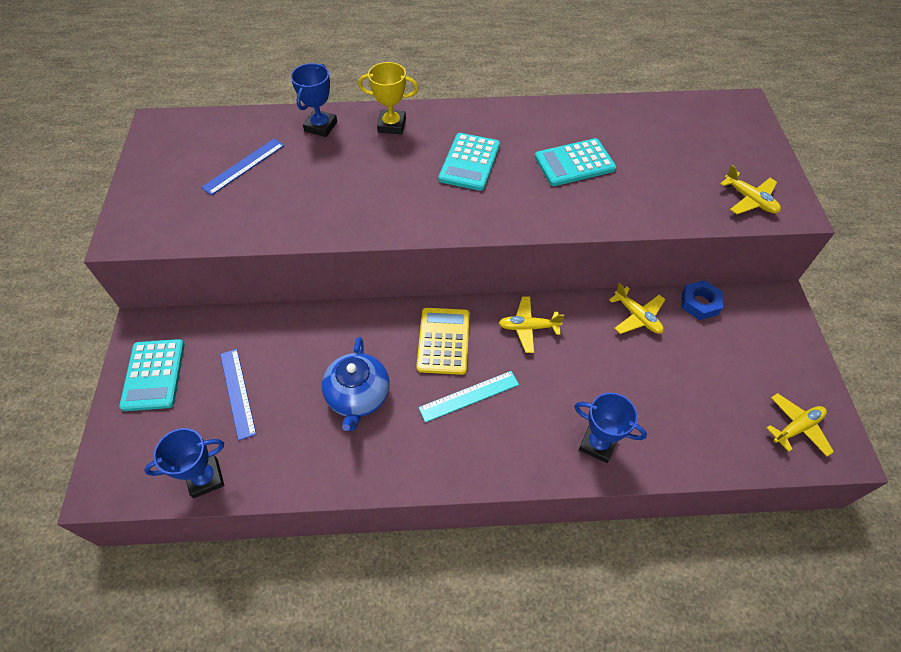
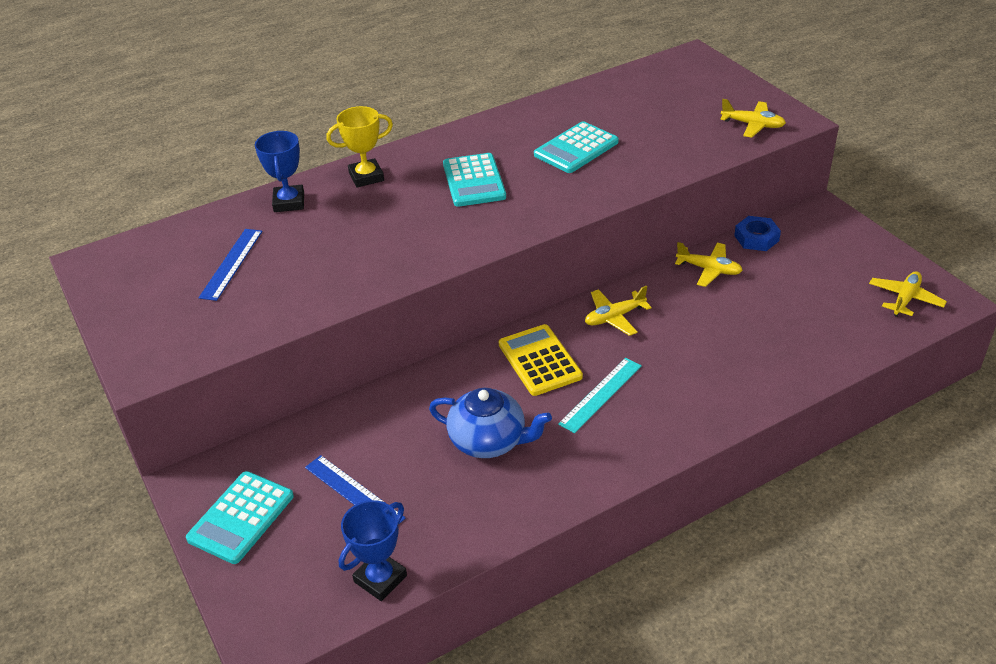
camera: 25 degrees left, 15 degrees down
(154, 375) = (241, 517): turquoise calculator -> turquoise calculator turned 60 degrees clockwise
(358, 396) = (489, 441): blue teapot -> blue teapot turned 45 degrees counterclockwise
(598, 444) = (749, 381): blue trophy -> none

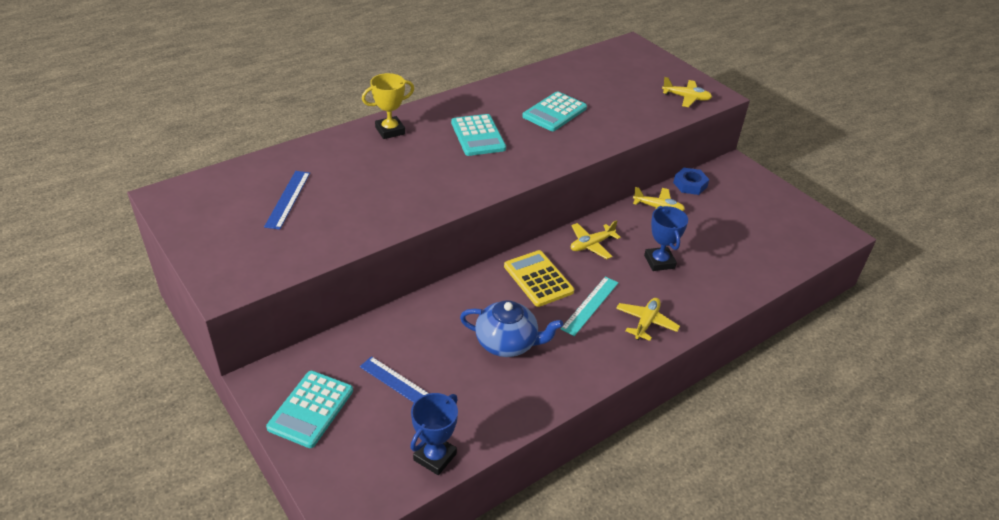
camera: 10 degrees left, 0 degrees up
(289, 202) = (329, 150): blue trophy -> blue trophy (659, 262)
(905, 299) = (806, 232): yellow plane -> yellow plane (646, 322)

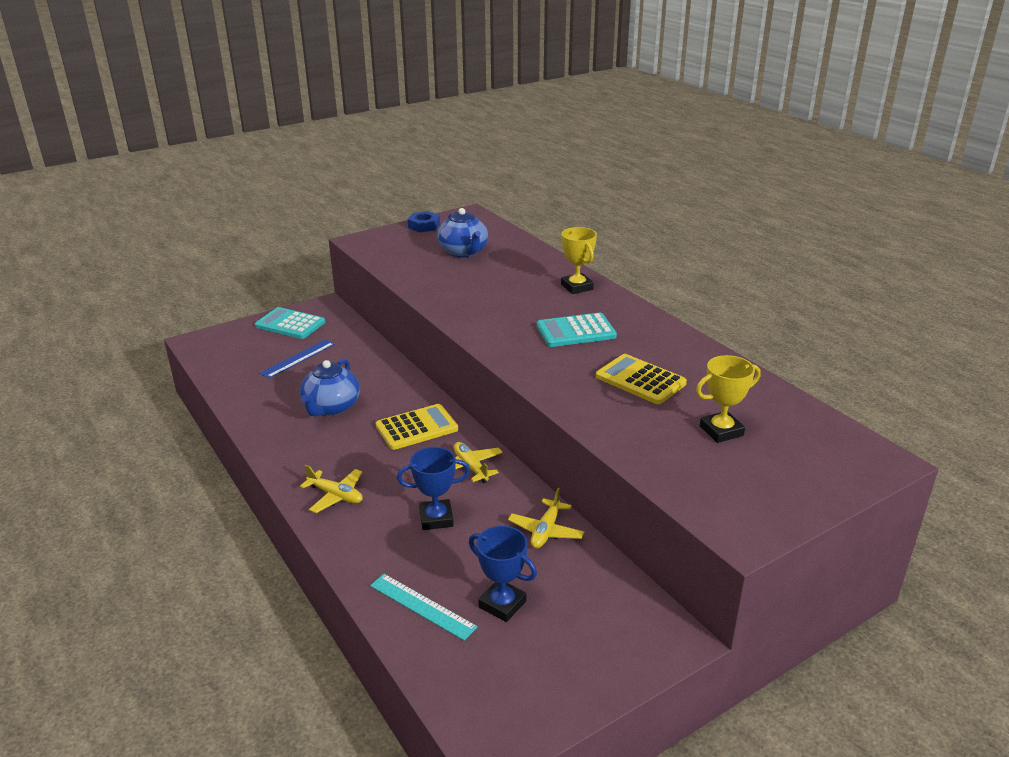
camera: 95 degrees right, 10 degrees down
(288, 199) = (463, 252): blue ruler -> blue teapot
(435, 457) = (223, 373): blue trophy -> blue trophy (502, 604)
(554, 112) = (640, 380): turquoise calculator -> yellow calculator
(590, 305) = (370, 459): turquoise ruler -> turquoise ruler (422, 606)
(614, 89) = (721, 431): none -> yellow trophy
(686, 98) = (720, 498): yellow plane -> none
(690, 185) = (607, 571): blue nut -> blue nut (424, 226)

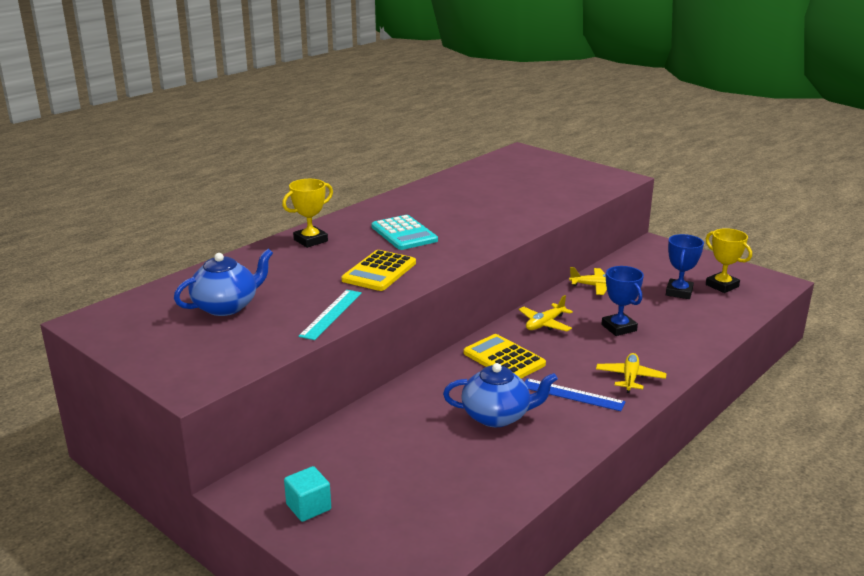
camera: 105 degrees left, 5 degrees down
(290, 324) = (308, 507): turquoise calculator -> turquoise cube
(298, 358) = (402, 470): blue ruler -> blue ruler (572, 395)
(422, 606) = (708, 318): turquoise ruler -> turquoise ruler (331, 314)
(424, 226) = (132, 347): blue nut -> none
(640, 380) = (472, 207): yellow calculator -> yellow calculator (379, 271)
(721, 431) = (521, 184): yellow trophy -> yellow trophy (722, 286)

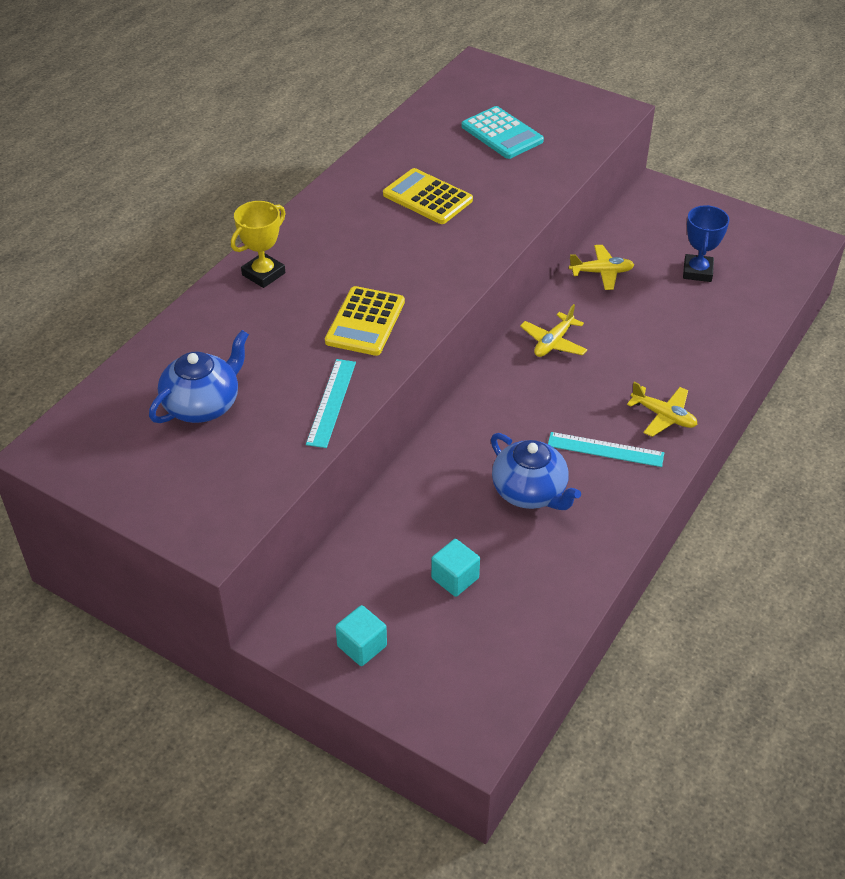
camera: 10 degrees left, 20 degrees up
(404, 233) = (375, 248): turquoise calculator -> turquoise calculator (502, 134)
(410, 468) = (455, 578): none -> turquoise cube
(497, 416) = (530, 492): blue teapot -> blue teapot turned 60 degrees clockwise
(504, 359) = (518, 404): yellow calculator -> yellow calculator (427, 197)
(572, 395) = (605, 450): blue ruler -> turquoise ruler
(619, 328) = (638, 339): blue trophy -> none
(630, 378) = (663, 416): yellow plane -> yellow plane turned 120 degrees clockwise
(722, 286) = (745, 255): yellow trophy -> none

